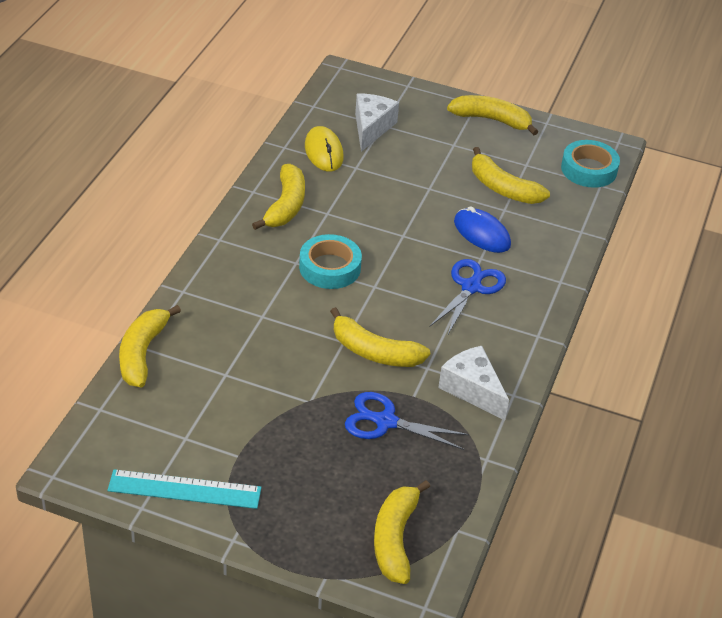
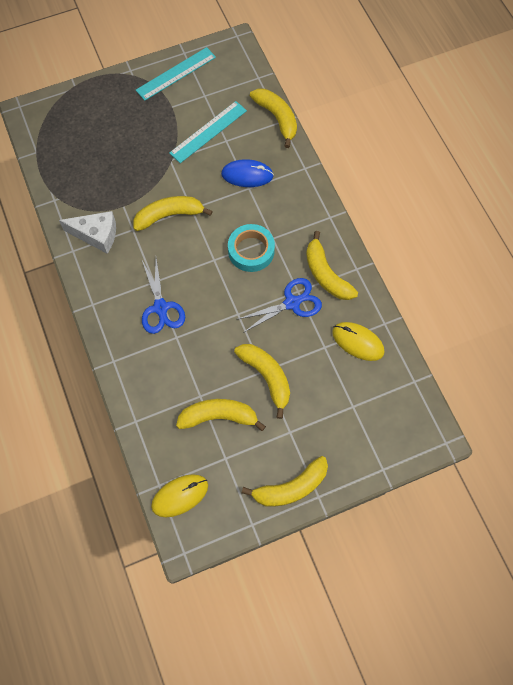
camera: 140 degrees right, 25 degrees up
(232, 397) = (208, 132): none -> turquoise ruler
(371, 128) = (356, 395): white cheese -> none
(386, 422) = (122, 179): blue scissors -> blue scissors (292, 303)
(395, 539) = (60, 125): yellow banana -> yellow banana (267, 377)
(482, 233) = (194, 359): blue mouse -> blue mouse (247, 175)
(589, 169) = (180, 496): turquoise tape -> yellow mouse

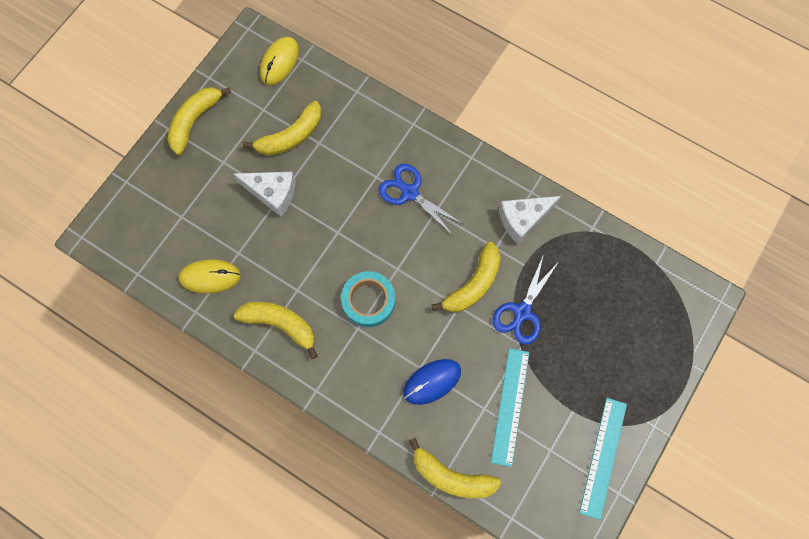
camera: 145 degrees right, 5 degrees up
(267, 377) = (272, 193): yellow banana -> white cheese
(292, 303) = (294, 274): blue scissors -> blue scissors (522, 312)

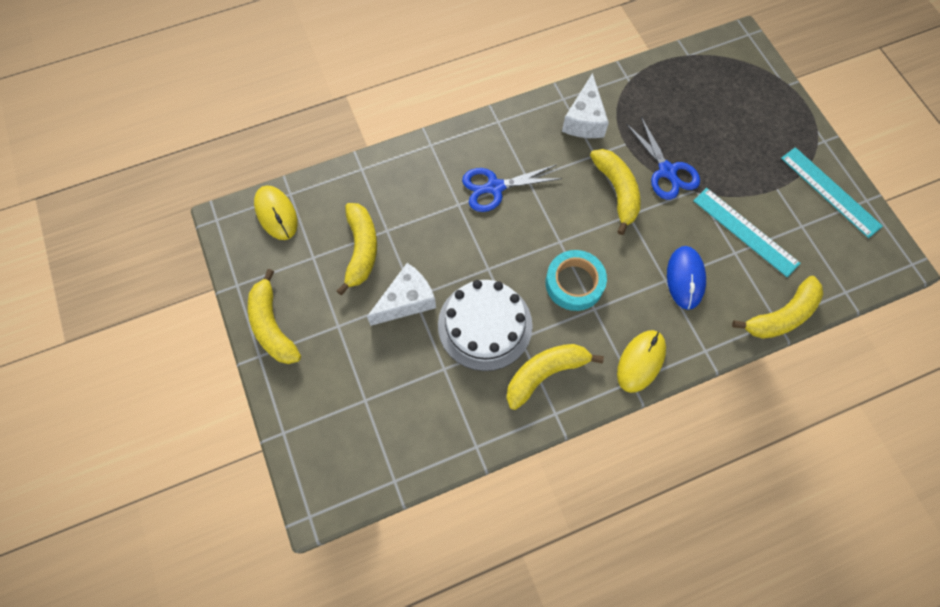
camera: 55 degrees left, 5 degrees down
(210, 277) = (450, 410): yellow mouse -> yellow mouse (641, 361)
(290, 258) = (485, 325): none -> white cake

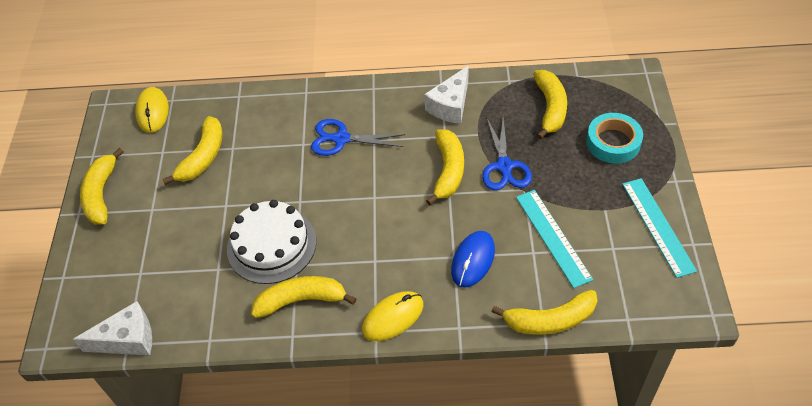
camera: 25 degrees right, 15 degrees down
(406, 301) = (217, 206): white cheese -> white cheese (127, 339)
(574, 283) = (368, 234): turquoise tape -> turquoise tape (613, 142)
(680, 96) = (550, 108): none -> yellow banana

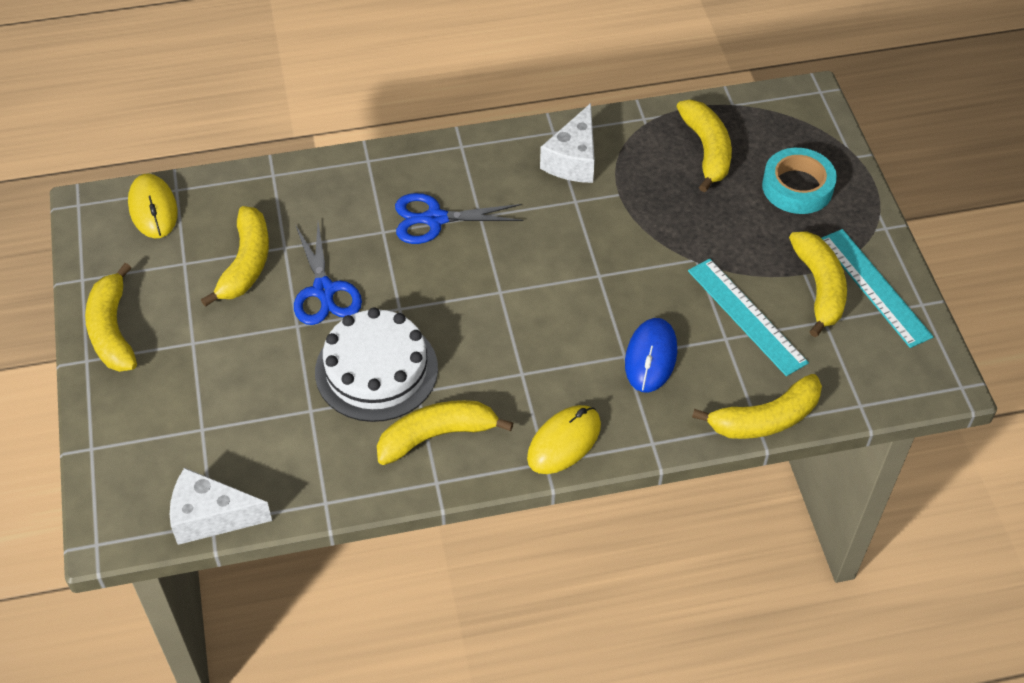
camera: 15 degrees left, 0 degrees up
(127, 339) = (211, 517): white cheese -> white cheese turned 150 degrees counterclockwise
(448, 171) = (591, 246): yellow banana -> yellow banana (819, 288)
(504, 166) = (664, 232): blue scissors -> blue scissors (324, 290)

